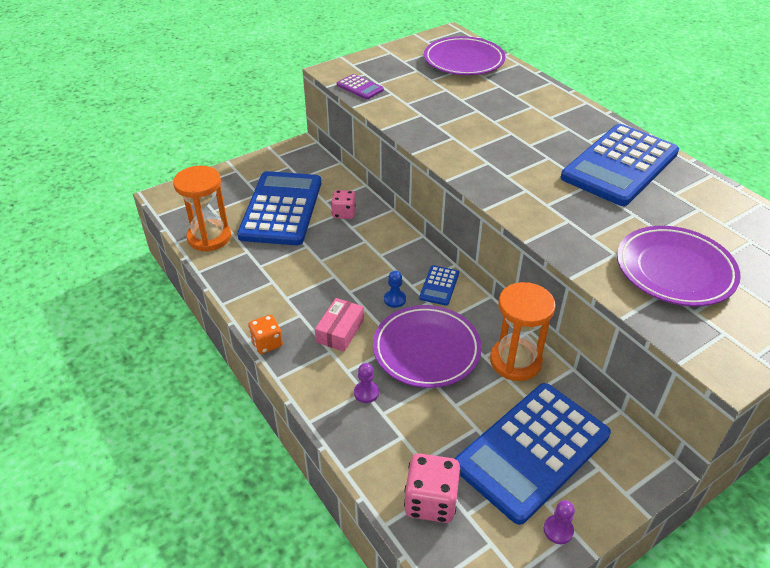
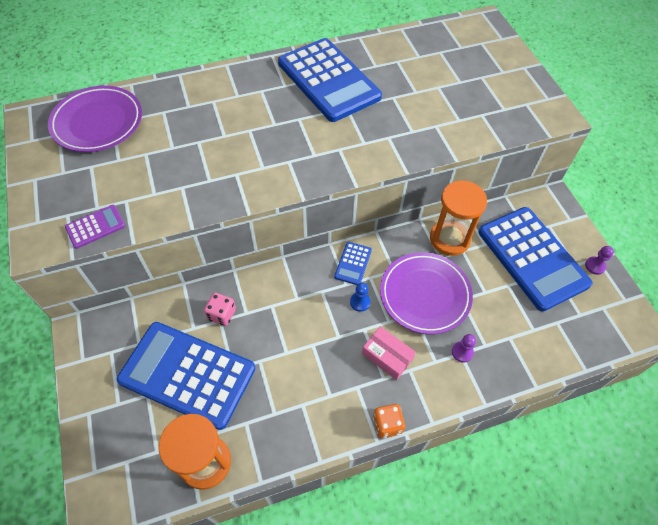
camera: 75 degrees left, 15 degrees up
(431, 501) = (568, 334): pink dice -> none
(439, 286) = (353, 263): blue calculator -> blue calculator turned 75 degrees clockwise
(674, 270) = (461, 101): purple plate -> none

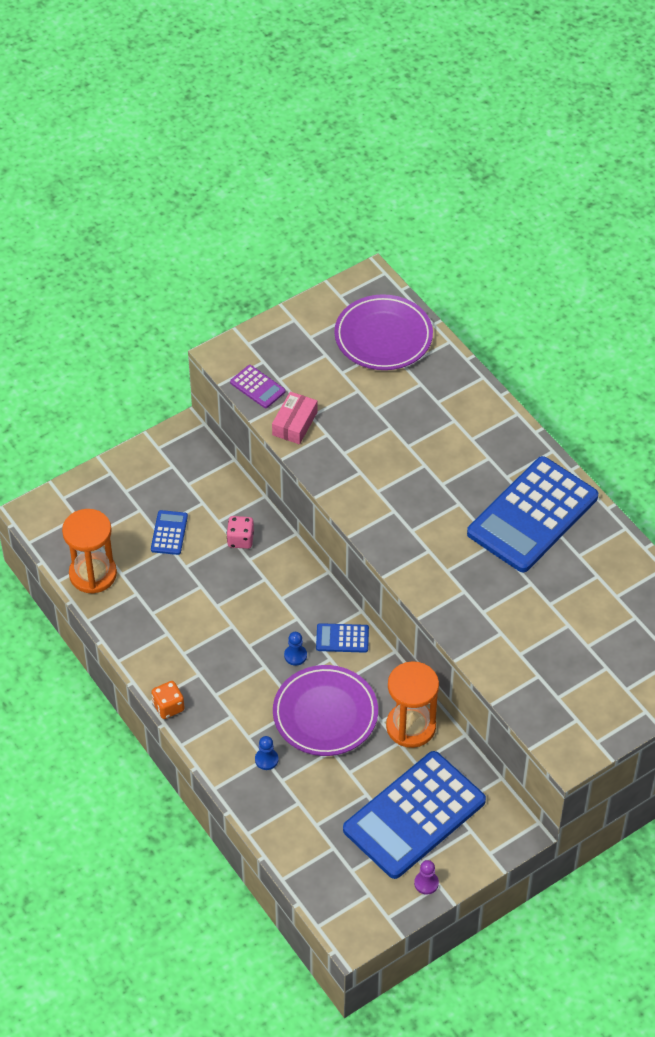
camera: 75 degrees right, 5 degrees down
(187, 374) = (169, 533): blue calculator -> blue calculator, size x0.42
(387, 356) = (240, 693): pink box -> pink box (295, 423)
(462, 352) = (266, 759): purple pawn -> blue pawn

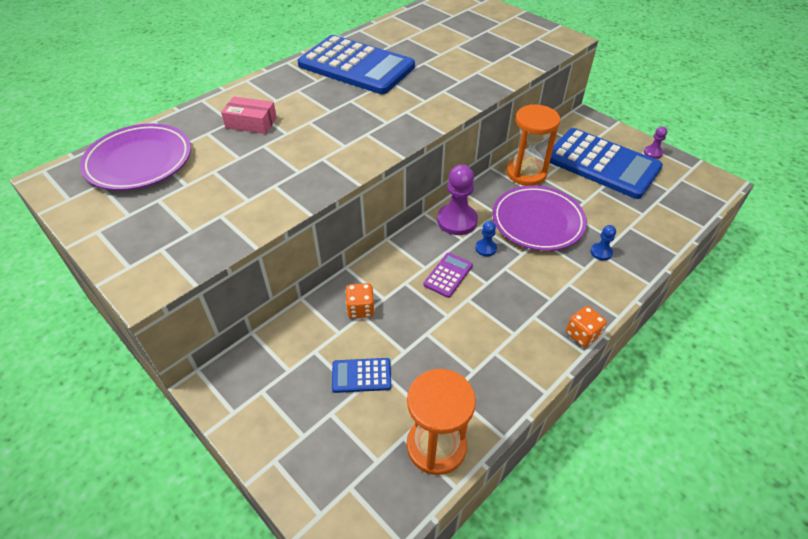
camera: 100 degrees left, 5 degrees down
(240, 539) = (360, 309): pink dice -> orange dice
(257, 387) = (202, 248): purple calculator -> purple calculator (448, 275)
(295, 423) = (260, 210): pink box -> pink box (251, 123)
(342, 638) = (457, 221): blue calculator -> purple pawn

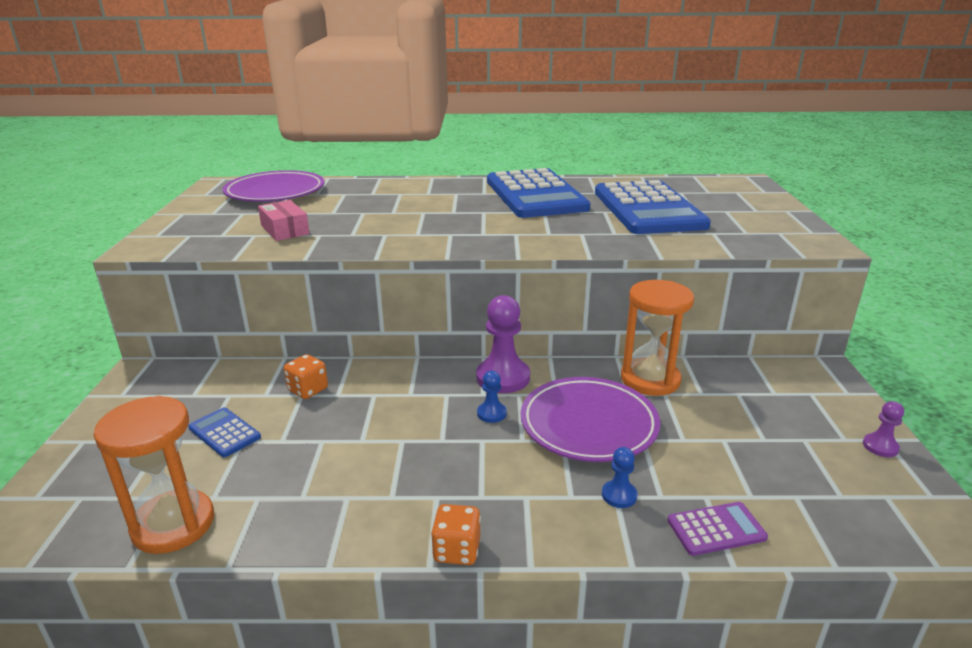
camera: 45 degrees right, 20 degrees down
(251, 123) = (383, 198): pink box -> pink box (285, 230)
(448, 275) = (418, 412): purple calculator -> purple calculator (716, 529)
(602, 164) = (773, 419): blue calculator -> blue calculator (648, 209)

